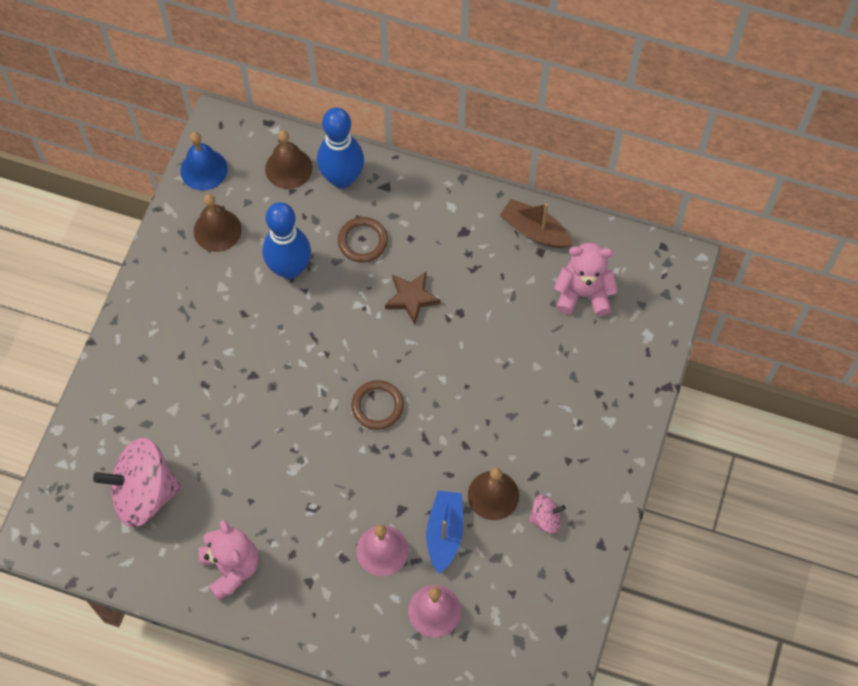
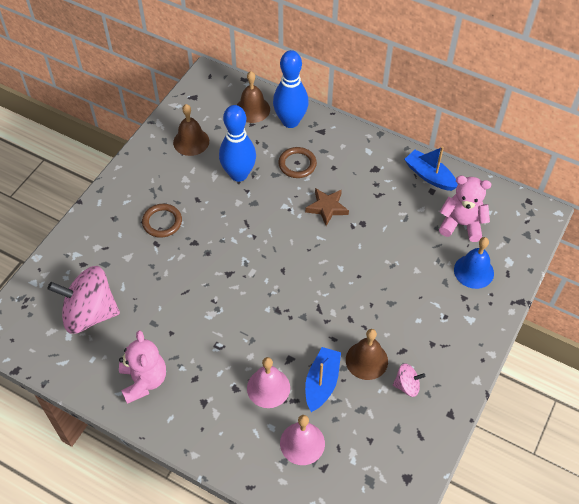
camera: 10 degrees right, 10 degrees down
(204, 169) = (191, 102): blue bell -> blue bell (473, 271)
(377, 406) = (286, 279): brown ring -> brown ring (162, 222)
(534, 230) = (429, 176): brown boat -> blue boat

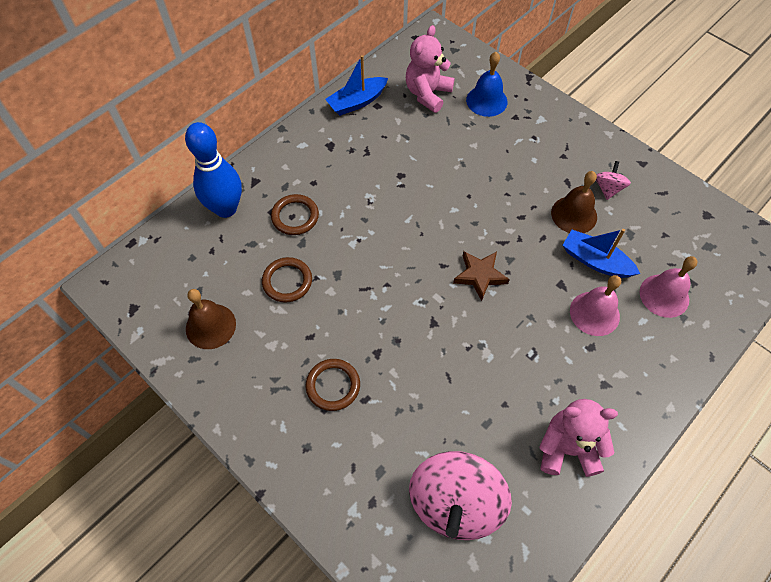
camera: 75 degrees left, 5 degrees up
(238, 174) = (287, 281): blue bowling pin -> brown ring
(252, 109) = (187, 244): brown bell -> none
(327, 208) = (369, 202): brown star -> brown star (480, 276)

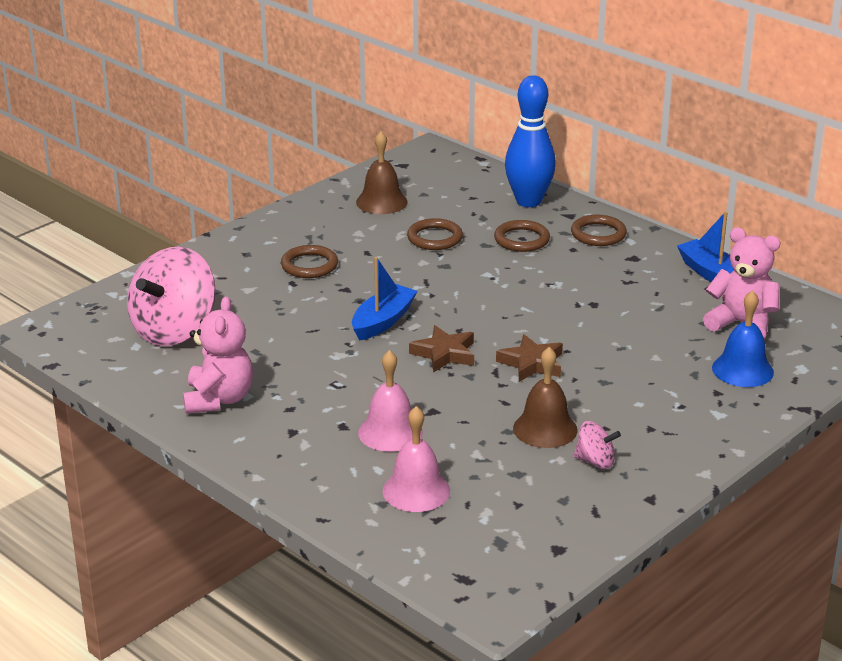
camera: 90 degrees right, 30 degrees down
(290, 164) = (598, 234): none -> brown ring
(455, 503) = (174, 330): pink spinning top -> pink spinning top turned 75 degrees counterclockwise
(489, 218) = (532, 363): none -> brown star
(595, 261) = (469, 440): blue boat -> blue boat (383, 321)

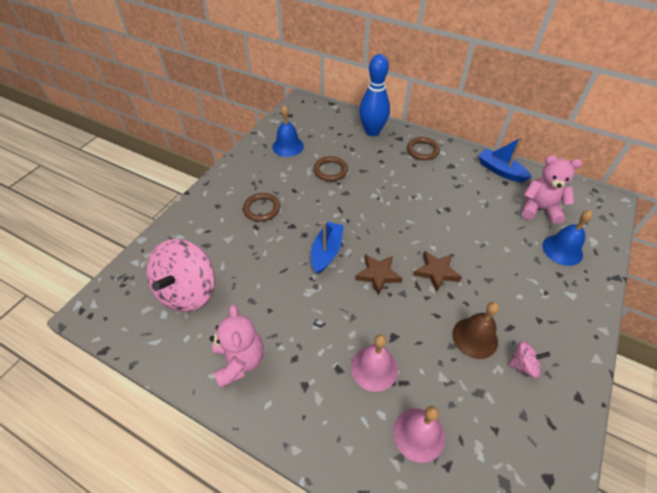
camera: 15 degrees left, 20 degrees up
(381, 202) = (288, 146): brown bell -> blue bell
(521, 239) = (381, 162): brown ring -> none

